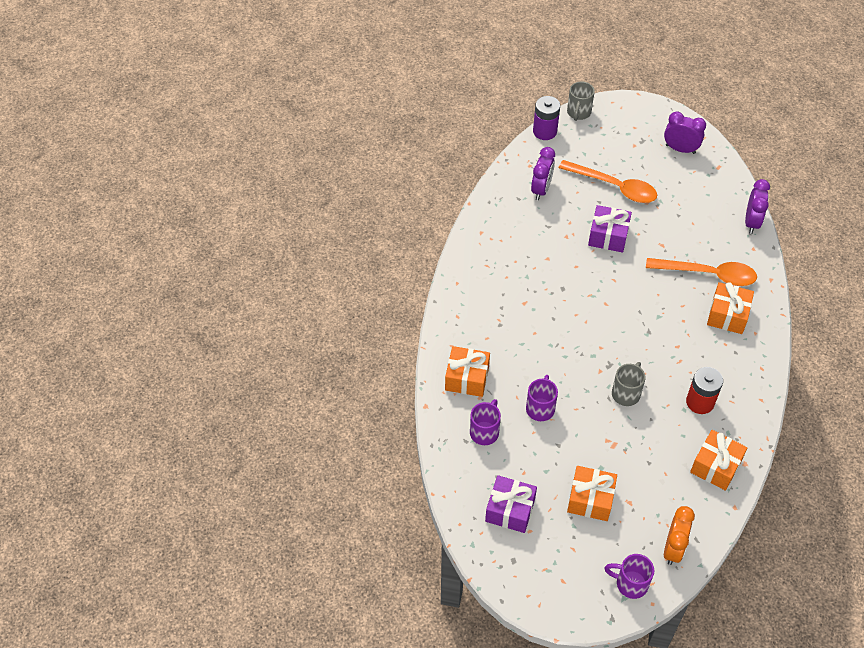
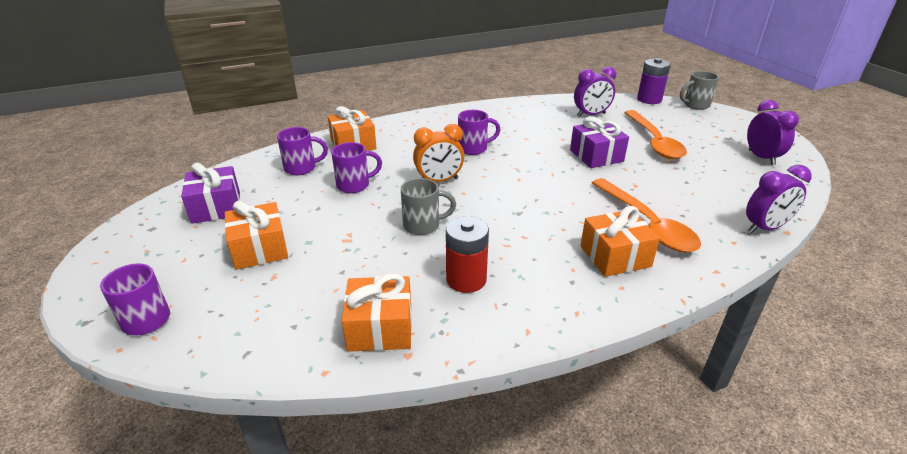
camera: 55 degrees right, 20 degrees down
(539, 302) = (474, 148): none -> purple mug
(673, 548) = (220, 336): orange clock -> orange clock (439, 181)

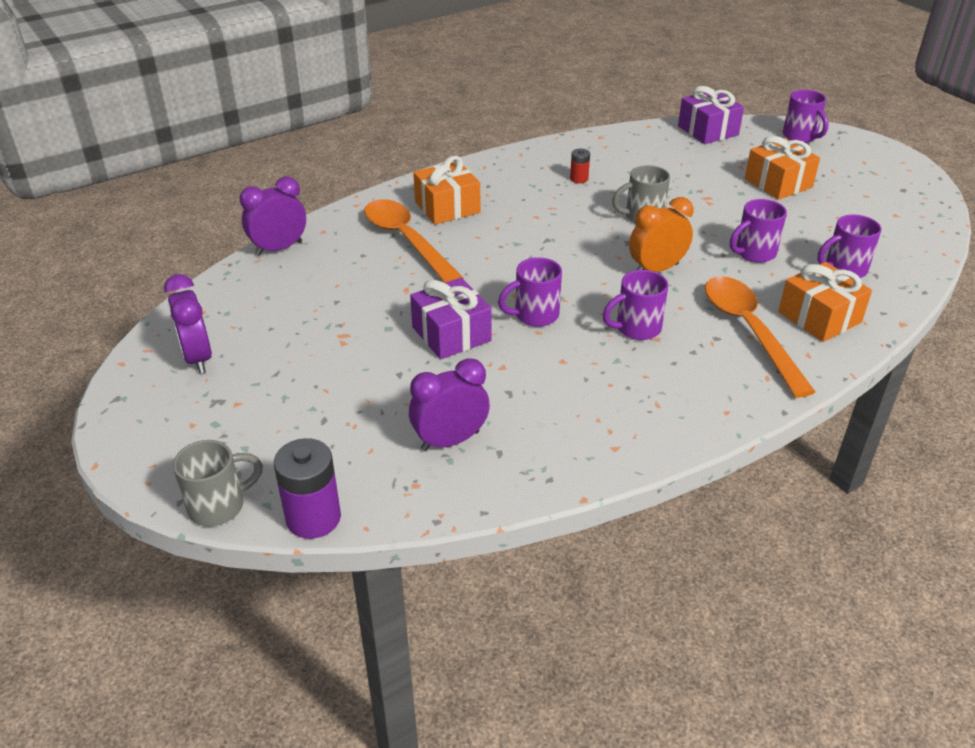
camera: 170 degrees right, 5 degrees up
(216, 207) = (873, 213): purple gift -> purple gift (708, 131)
(380, 328) = (628, 146): orange gift -> none
(466, 279) = (579, 178): red battery -> red battery, size x0.52
(539, 161) = (534, 315): none -> purple mug
(654, 142) = (352, 376): orange spoon -> orange spoon (749, 331)

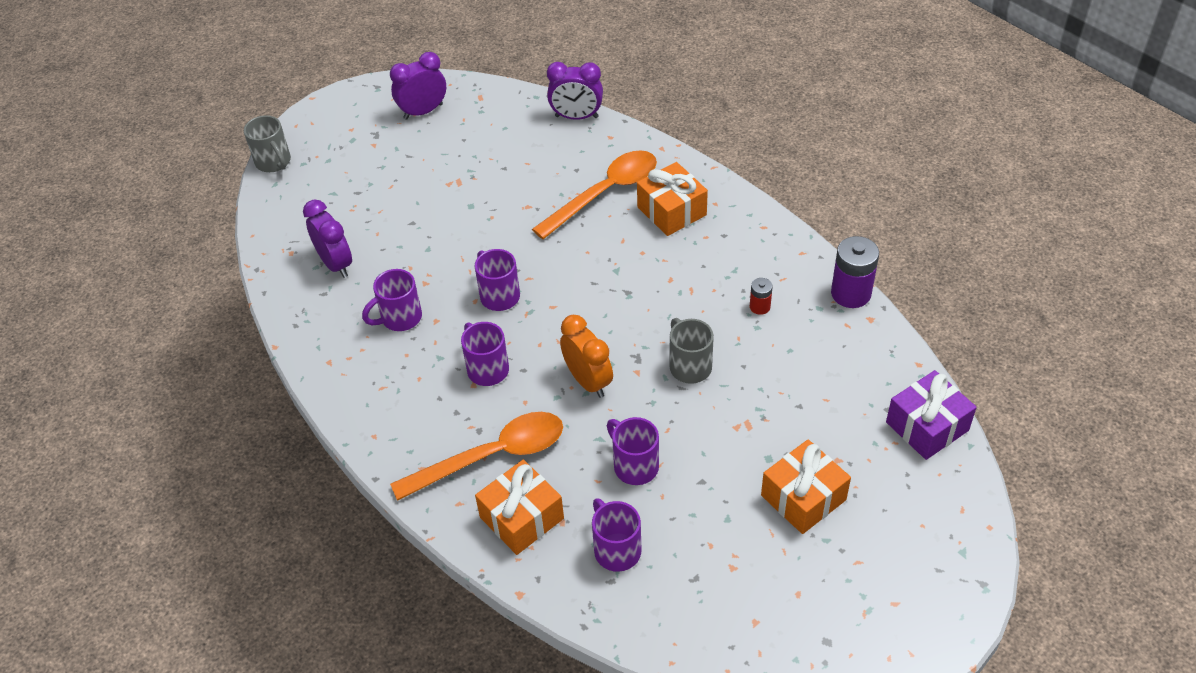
camera: 85 degrees right, 10 degrees up
(279, 248) = (576, 117): purple clock -> purple clock turned 135 degrees clockwise
(313, 518) = (261, 208): purple battery -> purple battery (851, 293)
(451, 334) = (466, 245): purple gift -> none
(800, 136) = (947, 532): purple mug -> purple mug (400, 318)

